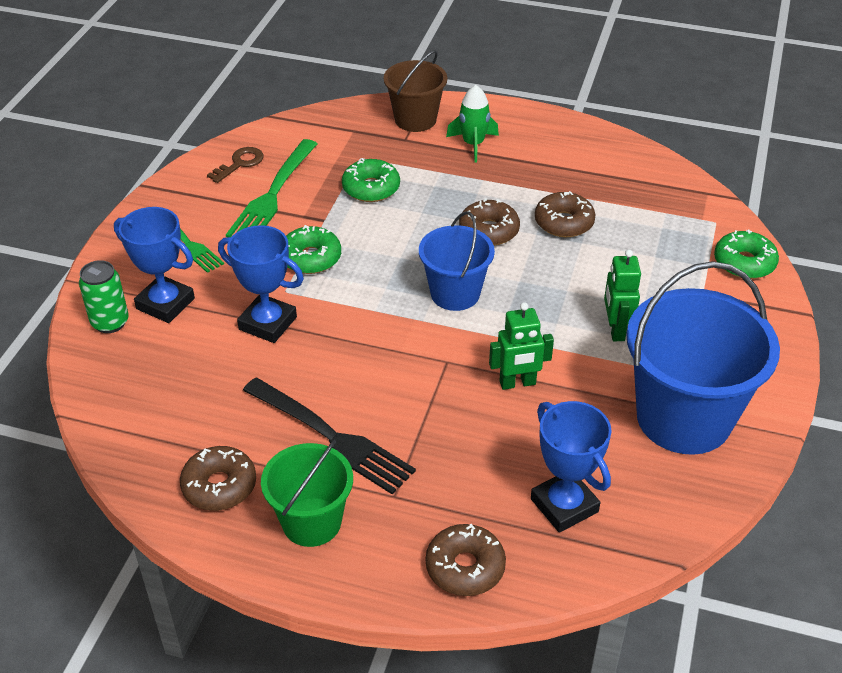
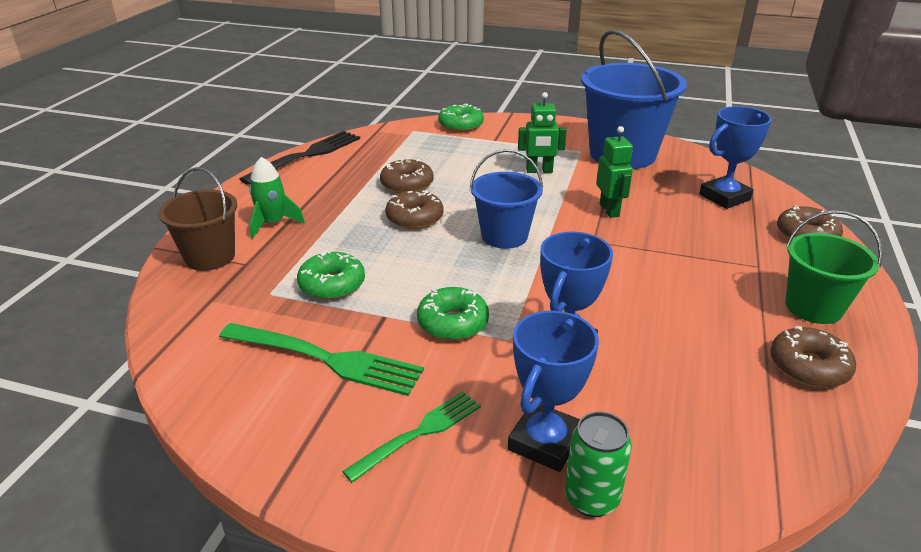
camera: 90 degrees left, 10 degrees down
(240, 163) = (246, 395): brown key -> none
(331, 437) = (710, 300): black fork -> black fork (306, 156)

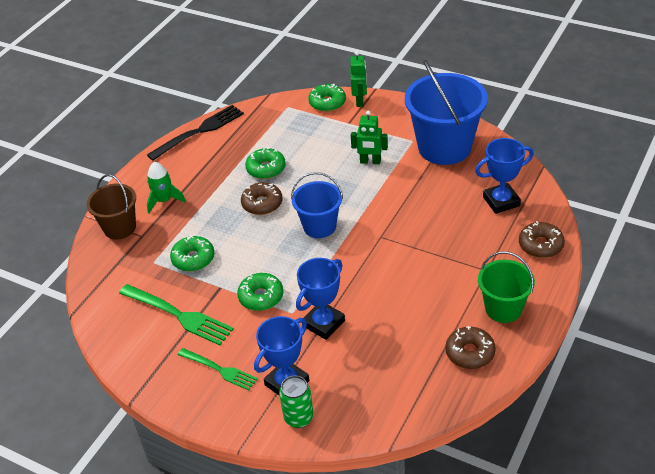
camera: 15 degrees right, 10 degrees up
(407, 184) = (266, 169): brown donut -> green donut
(419, 433) = (219, 369): green fork -> green fork turned 60 degrees clockwise
(609, 210) = (406, 208): green robot -> green robot (360, 101)

